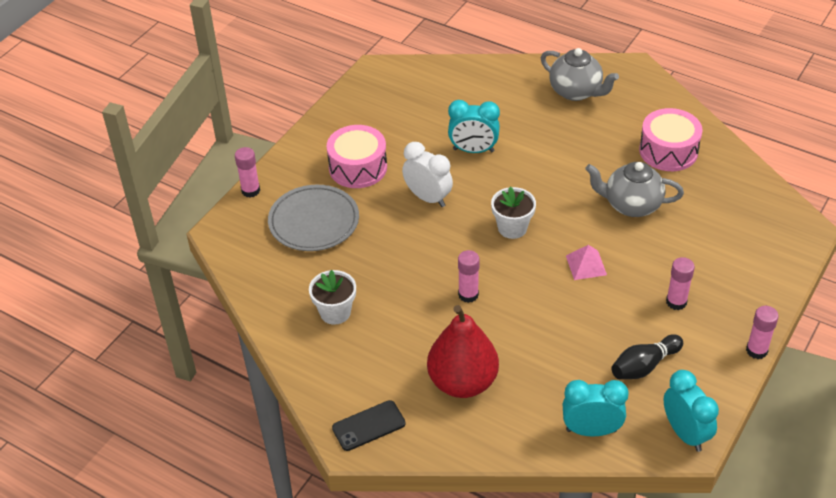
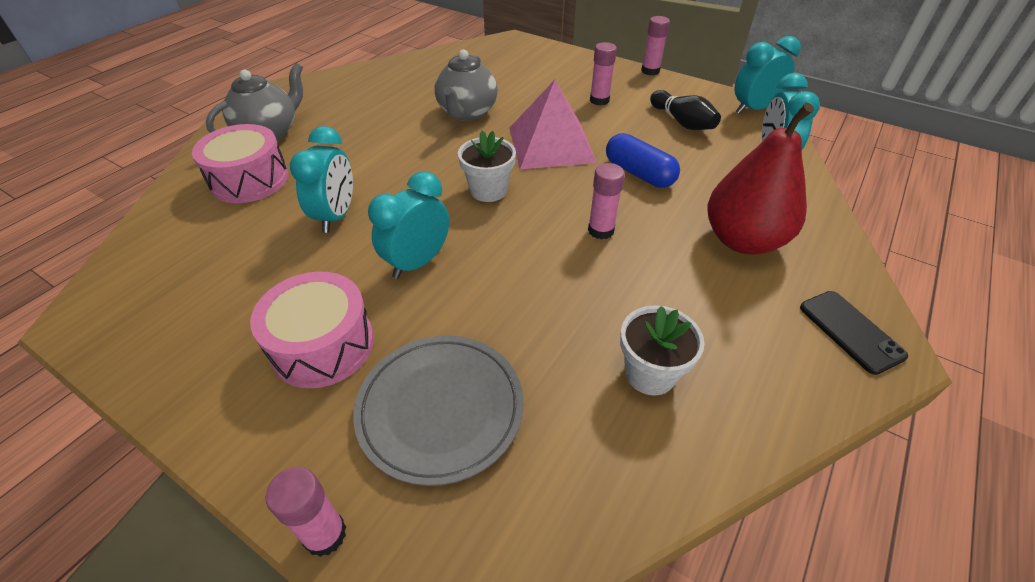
camera: 90 degrees left, 0 degrees up
(428, 198) = (417, 262): white clock -> turquoise clock
(548, 324) = (639, 173): none -> blue capsule
(586, 265) = (551, 144): pink pyramid -> pink pyramid, size x2.05
(668, 151) = (394, 87): pink drum -> pink drum (249, 180)

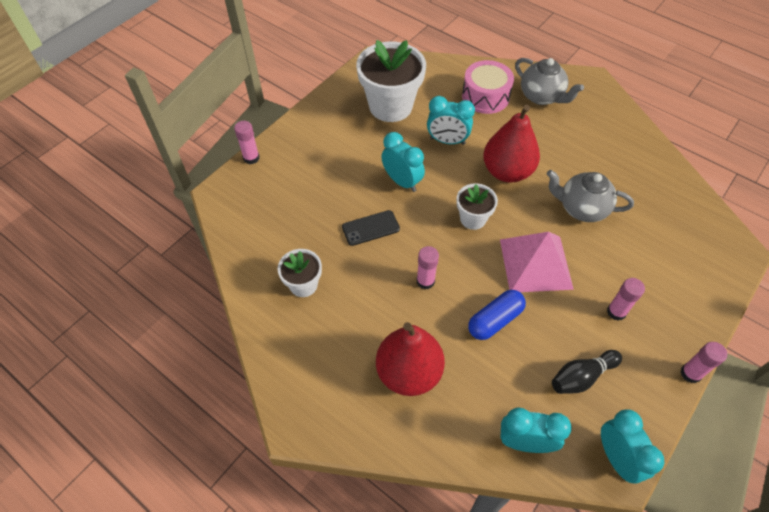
camera: 95 degrees right, 10 degrees up
(231, 287) = (390, 106): none -> white flower pot
(322, 345) = (346, 146): pink drum -> none
(405, 162) = (507, 171): none -> red pear
(440, 409) = (300, 193): grey plate -> none
(850, 331) = (314, 409): black phone -> black phone (370, 228)

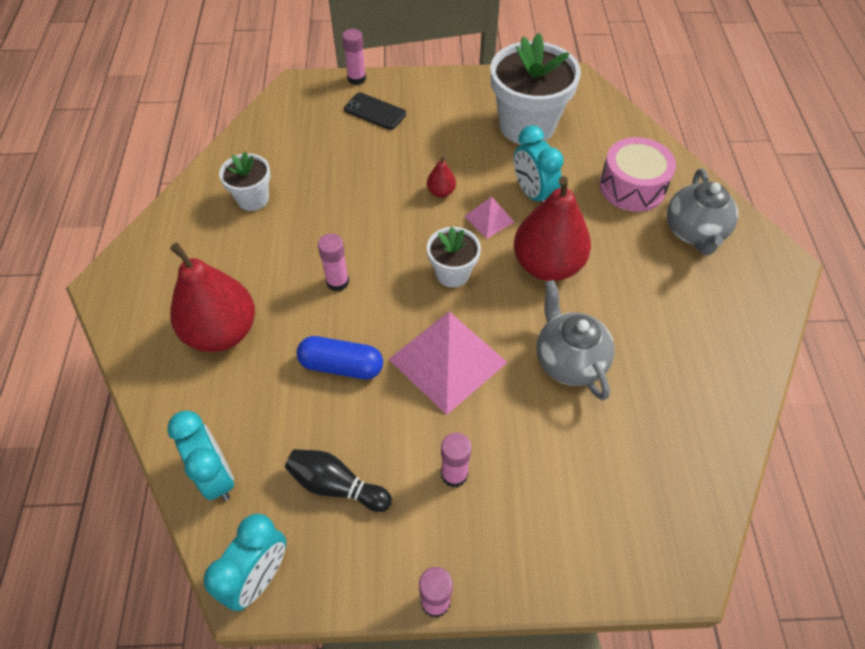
camera: 50 degrees right, 0 degrees up
(370, 228) = (360, 204): black phone -> black phone (375, 112)
(402, 181) = (441, 192): turquoise clock -> red pear
(447, 174) = (489, 219): none -> pink pyramid

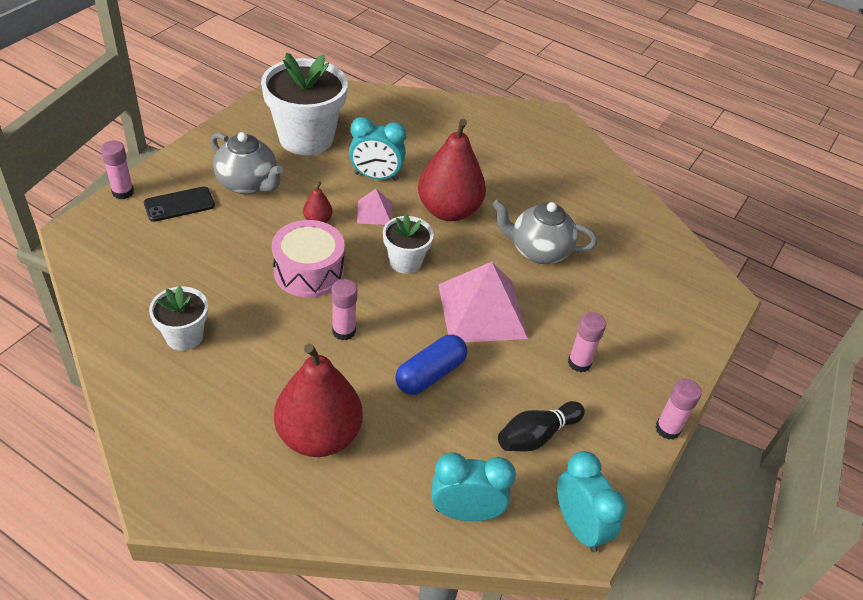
camera: 60 degrees left, 10 degrees down
(632, 186) = (424, 130): pink drum -> pink drum (309, 271)
(694, 233) = (492, 131): grey teapot -> grey teapot (248, 184)

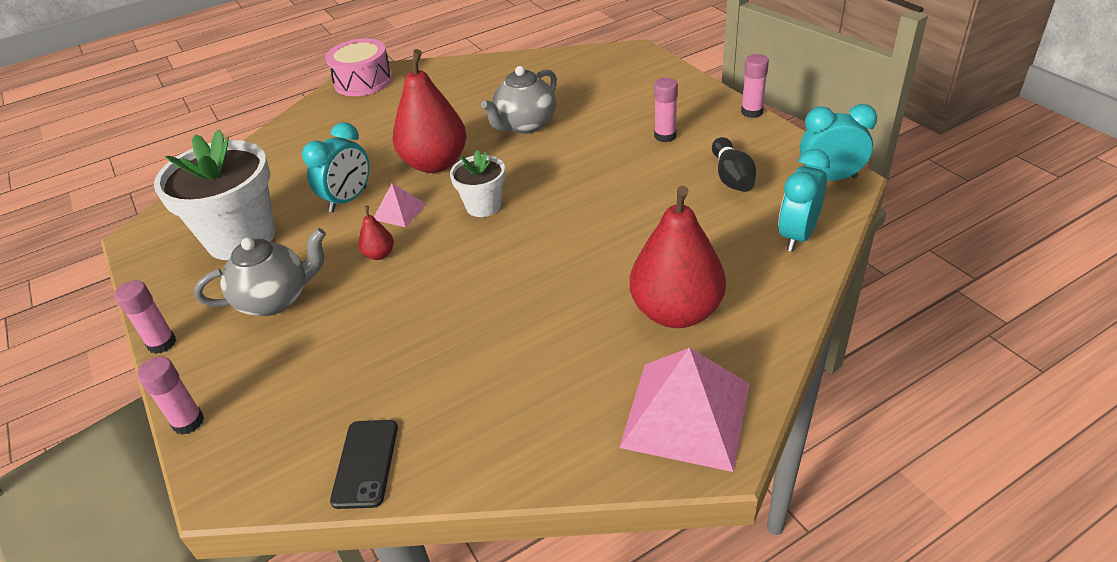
camera: 55 degrees left, 5 degrees down
(179, 204) = (259, 367): black phone -> black phone (365, 463)
(184, 336) = (484, 397): white flower pot -> none
(309, 271) = (450, 276): pink drum -> pink drum (363, 81)
(343, 331) = (550, 267): pink glue stick -> pink glue stick (162, 343)
(430, 374) = (635, 222): blue capsule -> none
(482, 310) = (576, 173): pink pyramid -> pink pyramid (686, 414)

